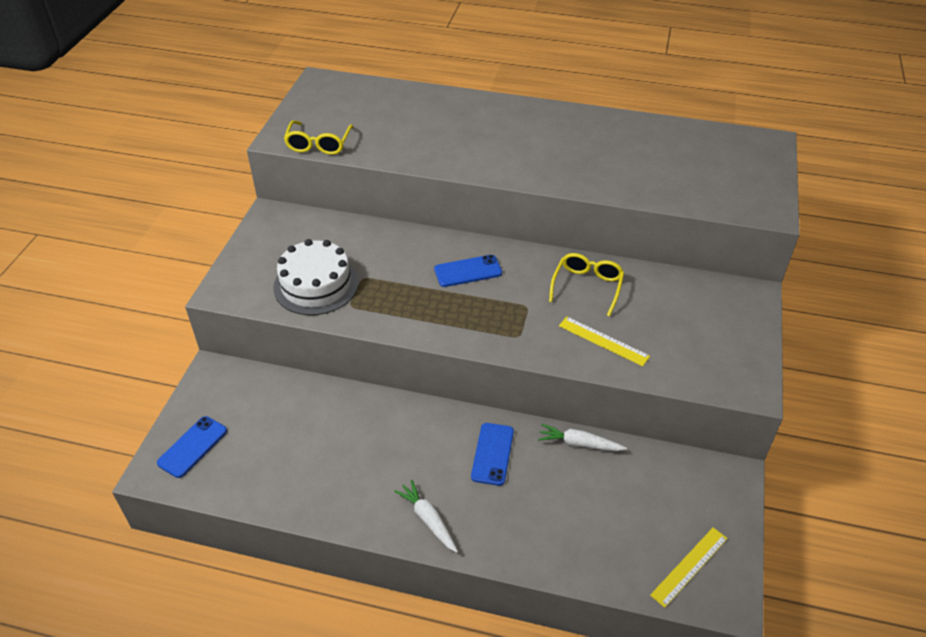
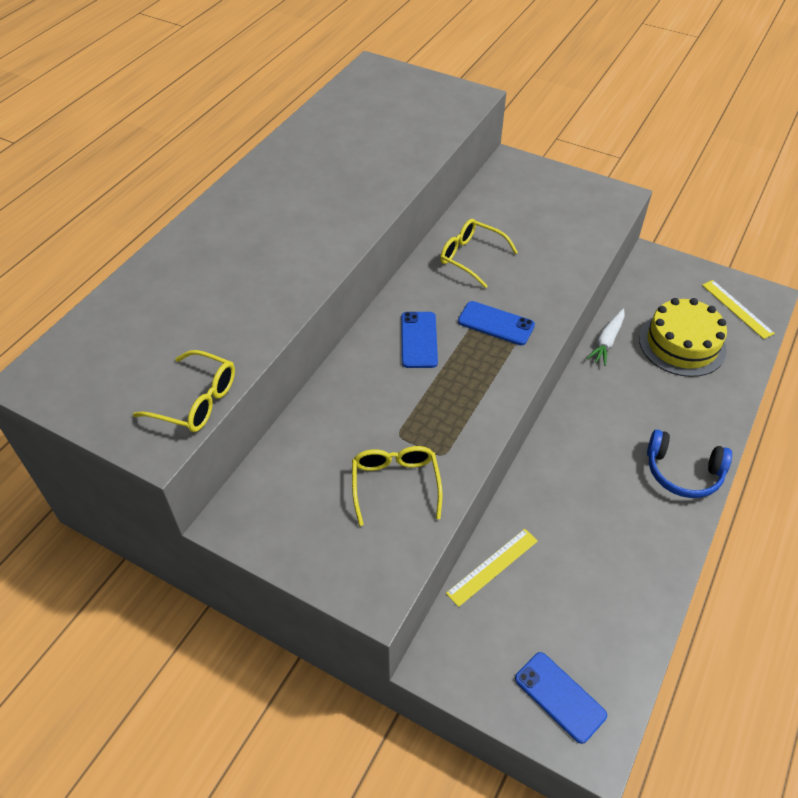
camera: 75 degrees left, 5 degrees up
(316, 285) = (395, 485): white cake -> yellow glasses
(428, 519) = (683, 472): white carrot -> blue headphones
(492, 454) = (610, 406): blue phone -> blue phone (496, 323)
(603, 341) = (547, 265): yellow ruler -> yellow ruler (492, 567)
(605, 511) = (682, 344): none -> yellow cake

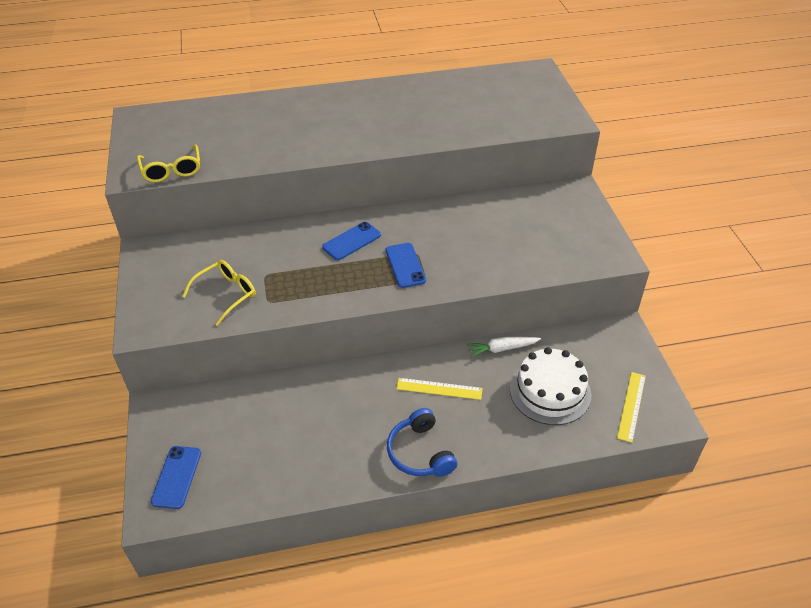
camera: 50 degrees right, 5 degrees down
(471, 257) = (454, 223): yellow glasses -> none
(492, 567) = (245, 394): yellow ruler -> yellow ruler (439, 389)
(682, 344) = (550, 391): yellow cake -> white cake

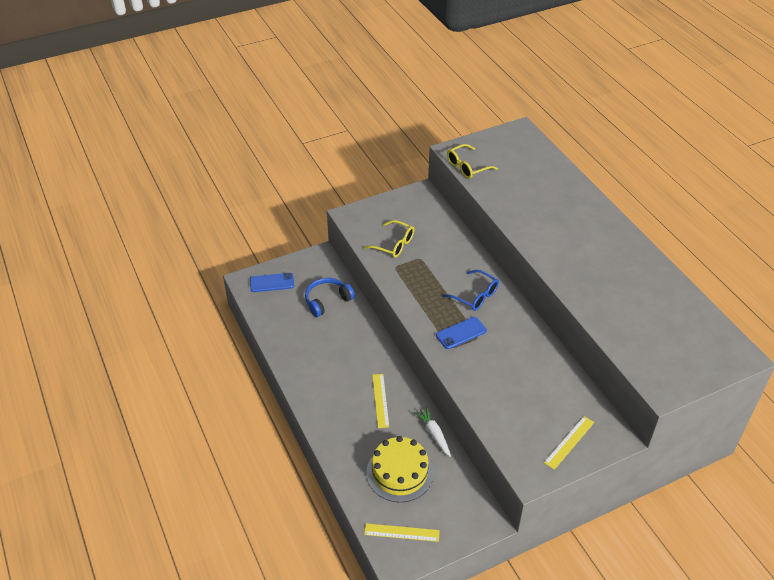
camera: 75 degrees right, 0 degrees up
(351, 241) = (475, 296): blue phone -> blue glasses
(420, 452) = (320, 400): blue headphones -> blue headphones (327, 301)
(550, 391) = (400, 472): white cake -> yellow cake
(577, 220) = (569, 442): none -> yellow ruler

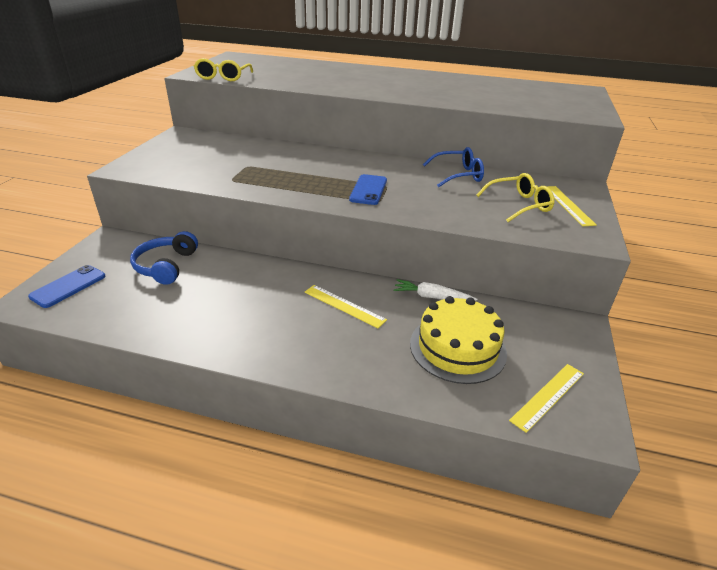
camera: 50 degrees left, 10 degrees down
(394, 244) = (205, 168): yellow glasses -> yellow glasses (519, 205)
(475, 296) = (337, 166): blue glasses -> blue glasses (458, 175)

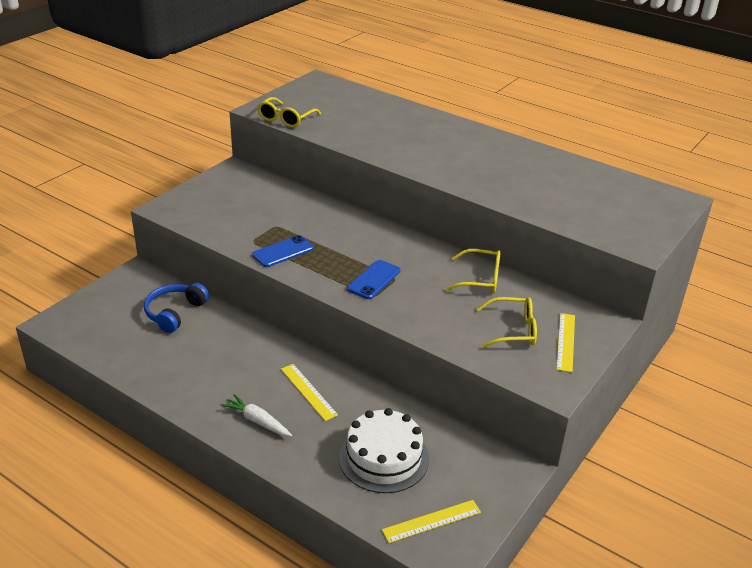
camera: 20 degrees right, 0 degrees up
(68, 286) = (90, 315): blue phone -> blue phone (283, 252)
(432, 297) = (395, 403): white carrot -> white carrot (257, 421)
(457, 348) = (384, 458): yellow cake -> white cake
(458, 175) = (480, 279): blue glasses -> yellow glasses

